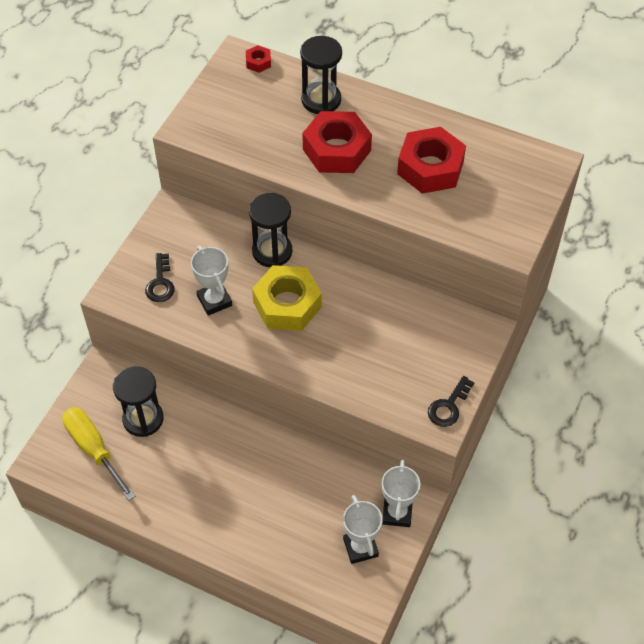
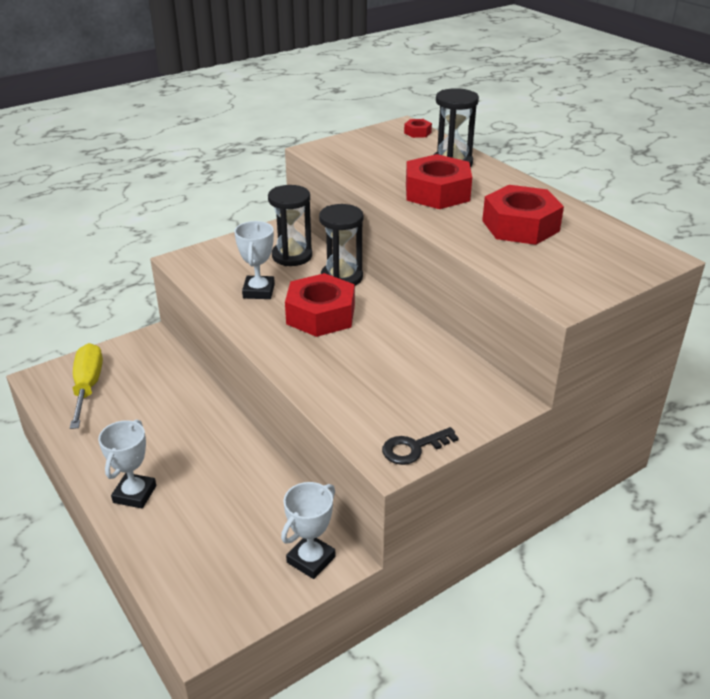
camera: 30 degrees right, 20 degrees down
(143, 419) = (148, 382): black hourglass -> black hourglass (292, 256)
(160, 283) = (226, 266): black key -> none
(287, 304) = (320, 315): yellow nut -> red nut
(360, 547) = (246, 573): white trophy -> white trophy (135, 494)

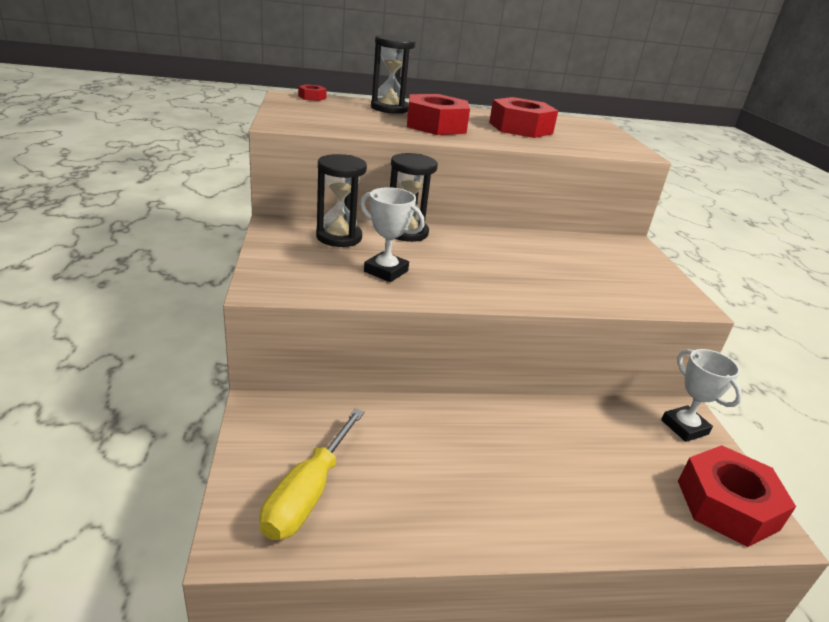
camera: 65 degrees left, 5 degrees down
(88, 386) = (307, 494): yellow screwdriver -> yellow screwdriver turned 90 degrees counterclockwise
(135, 494) = (550, 514): white trophy -> none
(320, 315) = (460, 260): red nut -> red nut (727, 505)
(413, 448) = (679, 291): black key -> none

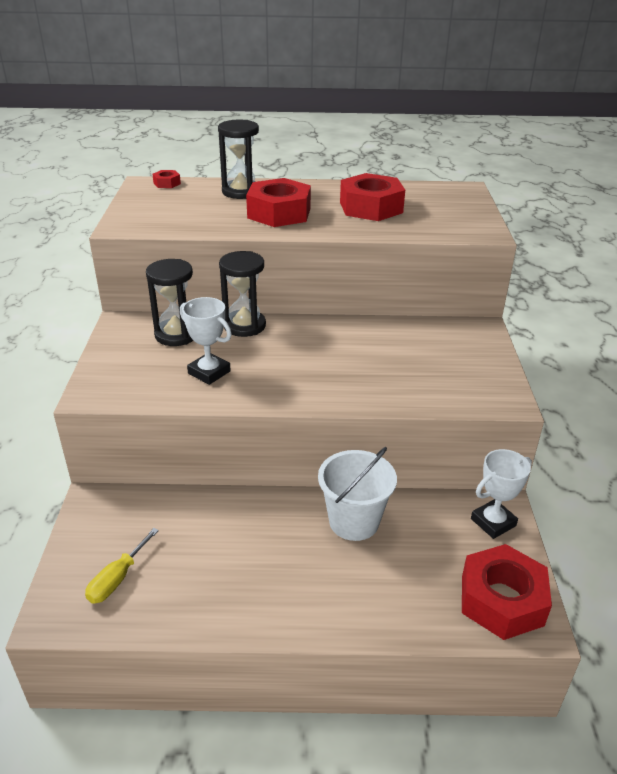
camera: 10 degrees right, 5 degrees up
(307, 494) = (117, 579): yellow screwdriver -> yellow screwdriver, size x0.65
(548, 428) = (354, 521): none -> white bucket
(684, 427) = (493, 522): white trophy -> white trophy turned 75 degrees clockwise

